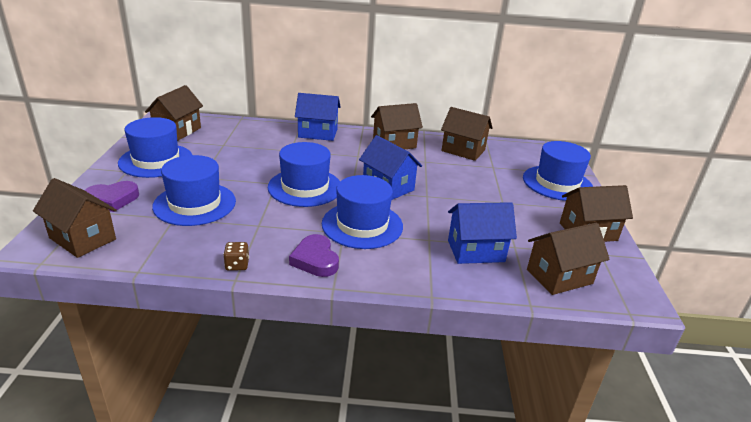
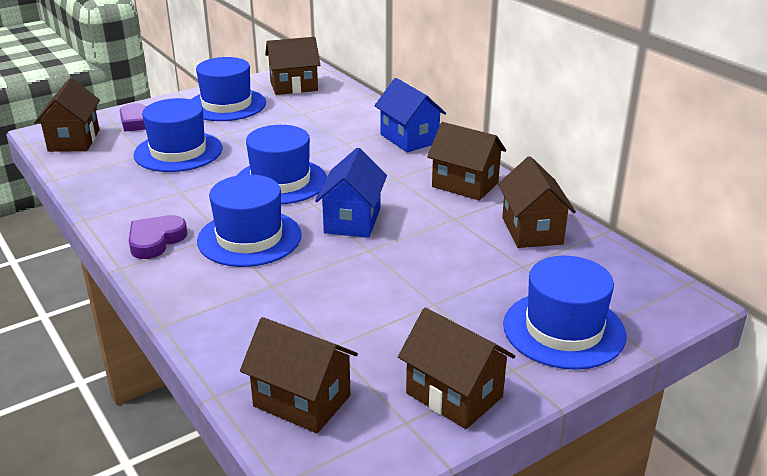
camera: 55 degrees right, 0 degrees up
(237, 265) = (106, 211): brown dice -> none
(476, 251) = (286, 322): blue house -> none

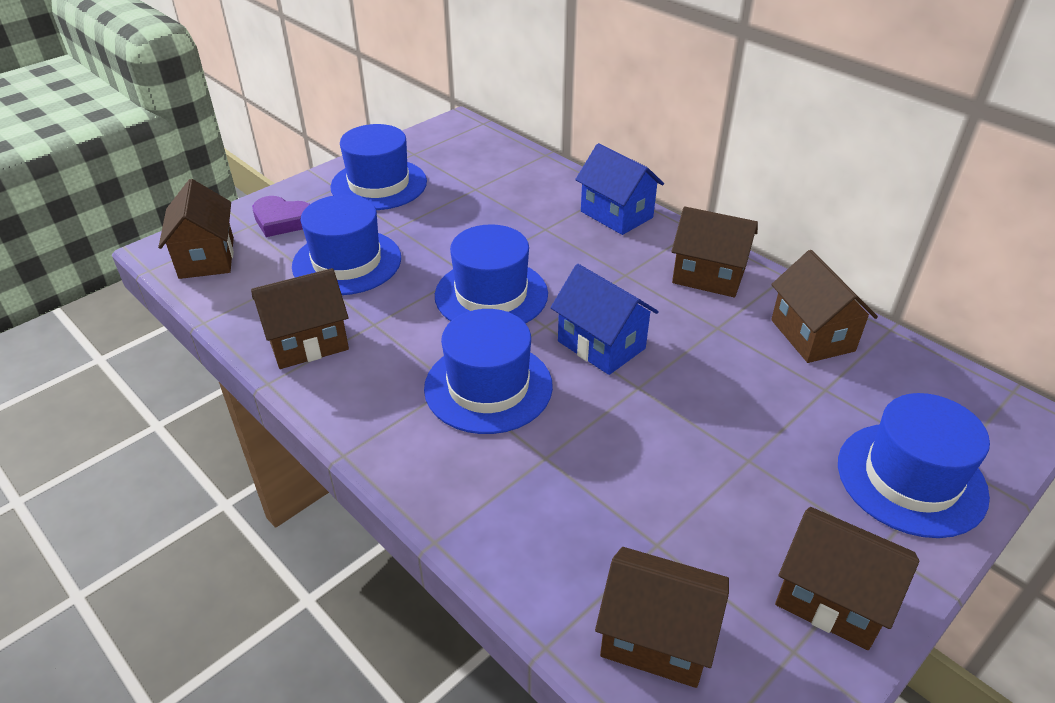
camera: 10 degrees left, 10 degrees up
(155, 240) = (373, 405): purple heart -> none
(294, 86) = (449, 149): brown house -> brown house (308, 342)
(352, 221) = (601, 345): blue house -> blue house turned 45 degrees counterclockwise

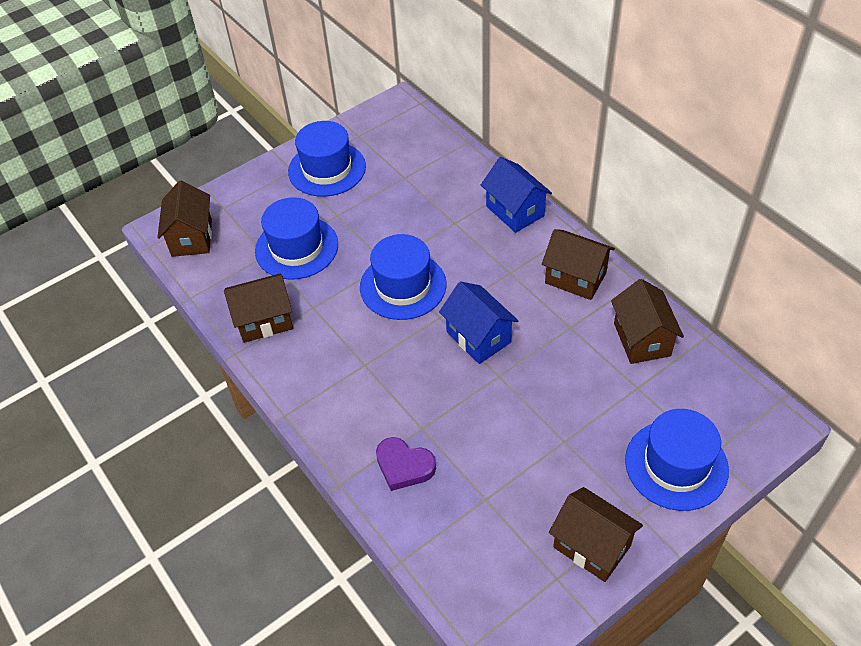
camera: 10 degrees right, 10 degrees up
(282, 220) = (249, 203): purple heart -> purple heart (404, 466)
(488, 387) = (390, 368): blue hat -> none
(656, 638) = (471, 561): brown house -> none

